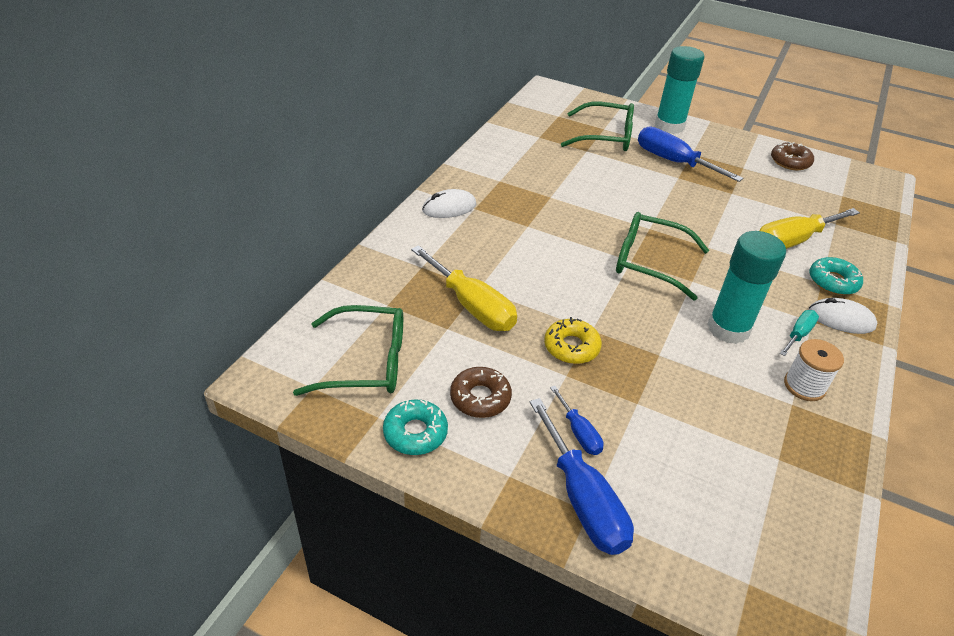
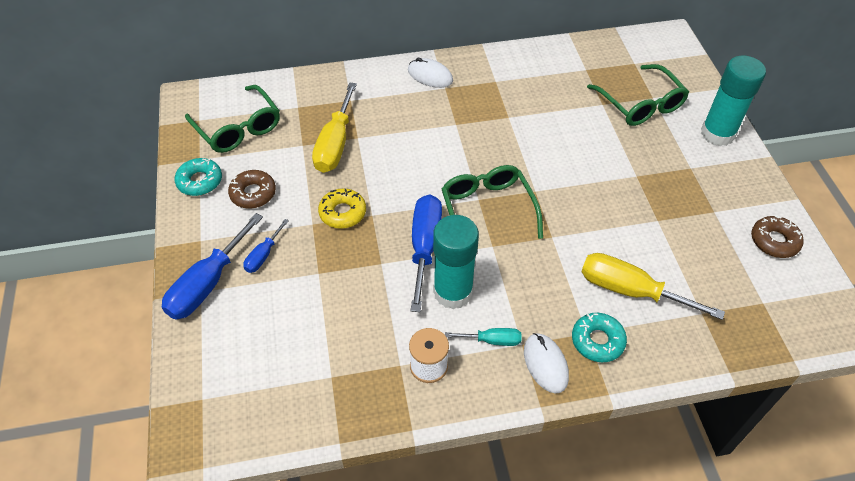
camera: 55 degrees right, 10 degrees up
(673, 162) = (658, 162): blue screwdriver -> blue screwdriver (425, 247)

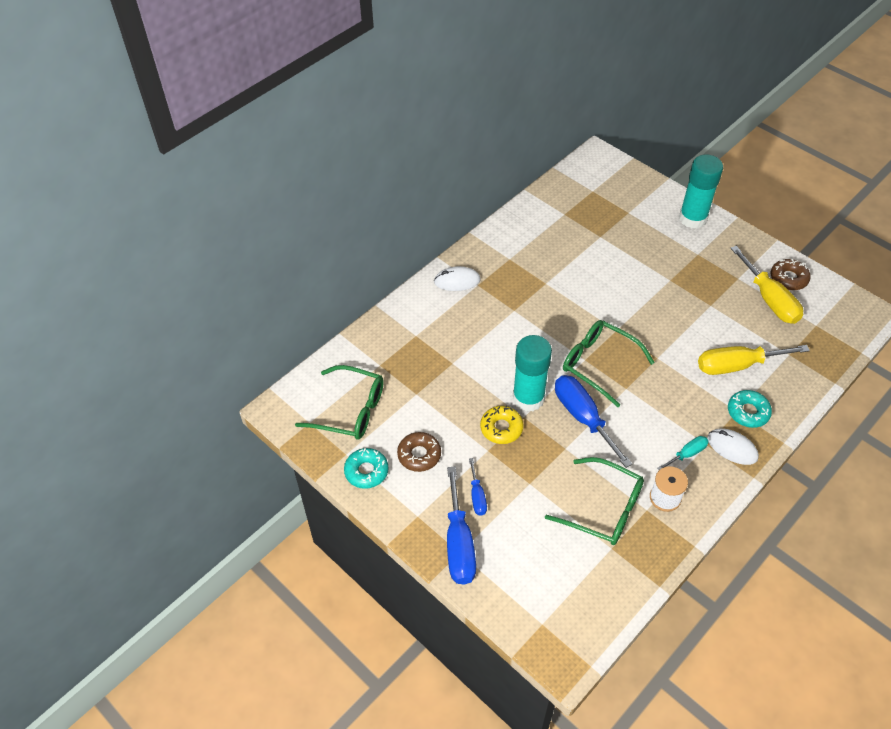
camera: 35 degrees left, 0 degrees up
(335, 144) = (441, 378): yellow screwdriver -> yellow screwdriver (769, 299)
(453, 292) = (632, 437): turquoise glue stick -> turquoise glue stick (528, 398)
(640, 104) = (625, 222): green glasses -> green glasses (603, 508)

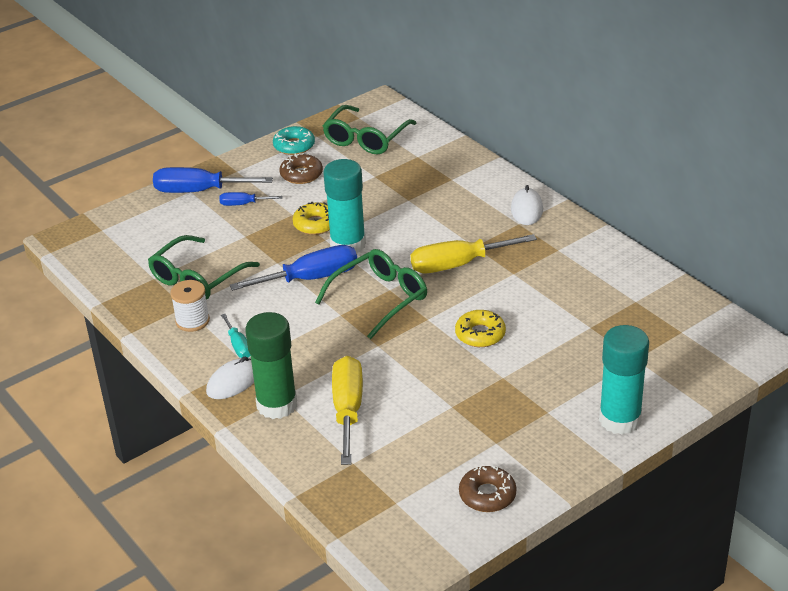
camera: 100 degrees right, 15 degrees down
(626, 296) = (480, 334): none -> yellow donut
(748, 412) = (277, 405): turquoise donut -> green glue stick
(769, 299) = (451, 465): yellow screwdriver -> yellow screwdriver (458, 265)

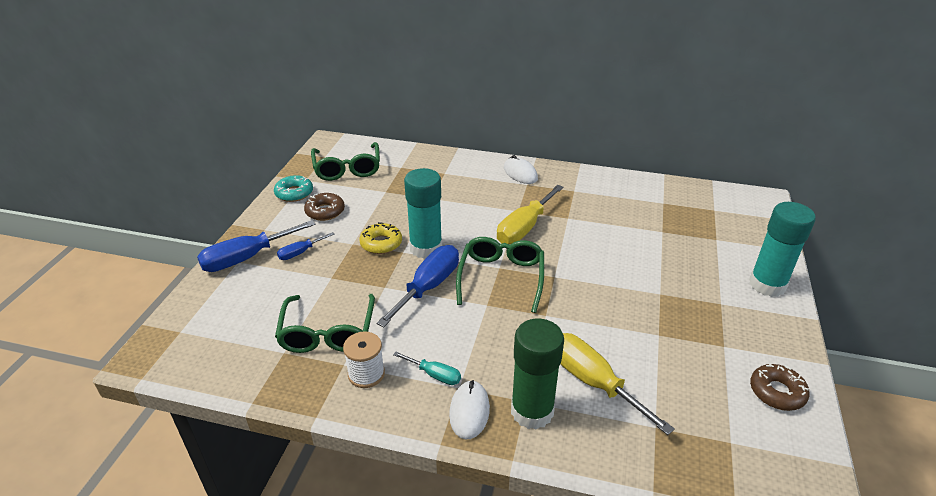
camera: 40 degrees left, 0 degrees up
(480, 334) = (604, 270): yellow donut -> none

